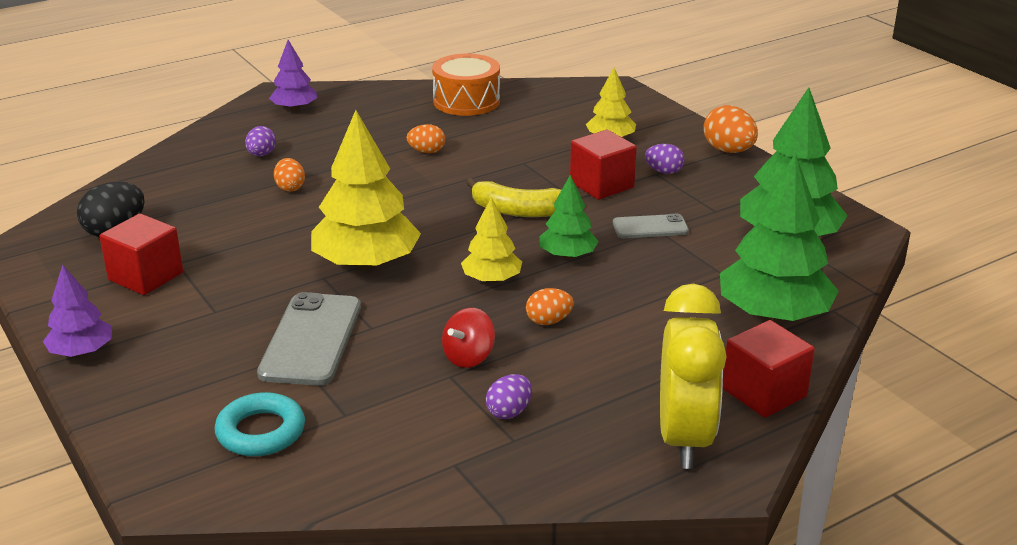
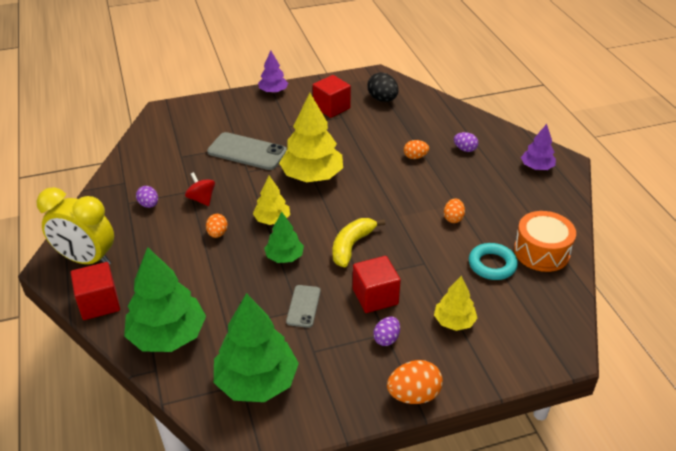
camera: 105 degrees right, 10 degrees up
(261, 432) = (184, 133): turquoise ring -> turquoise ring (492, 265)

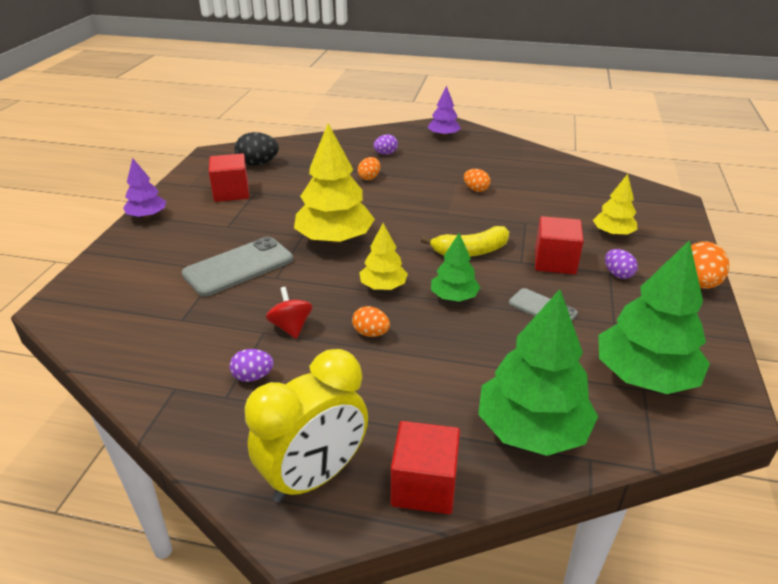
camera: 60 degrees left, 5 degrees down
(201, 199) = (291, 327): red spinning top -> red spinning top turned 75 degrees clockwise
(351, 246) = (470, 251): yellow banana -> yellow banana turned 75 degrees counterclockwise
(492, 265) = (551, 193): turquoise ring -> none
(541, 252) = (550, 169): orange drum -> none

